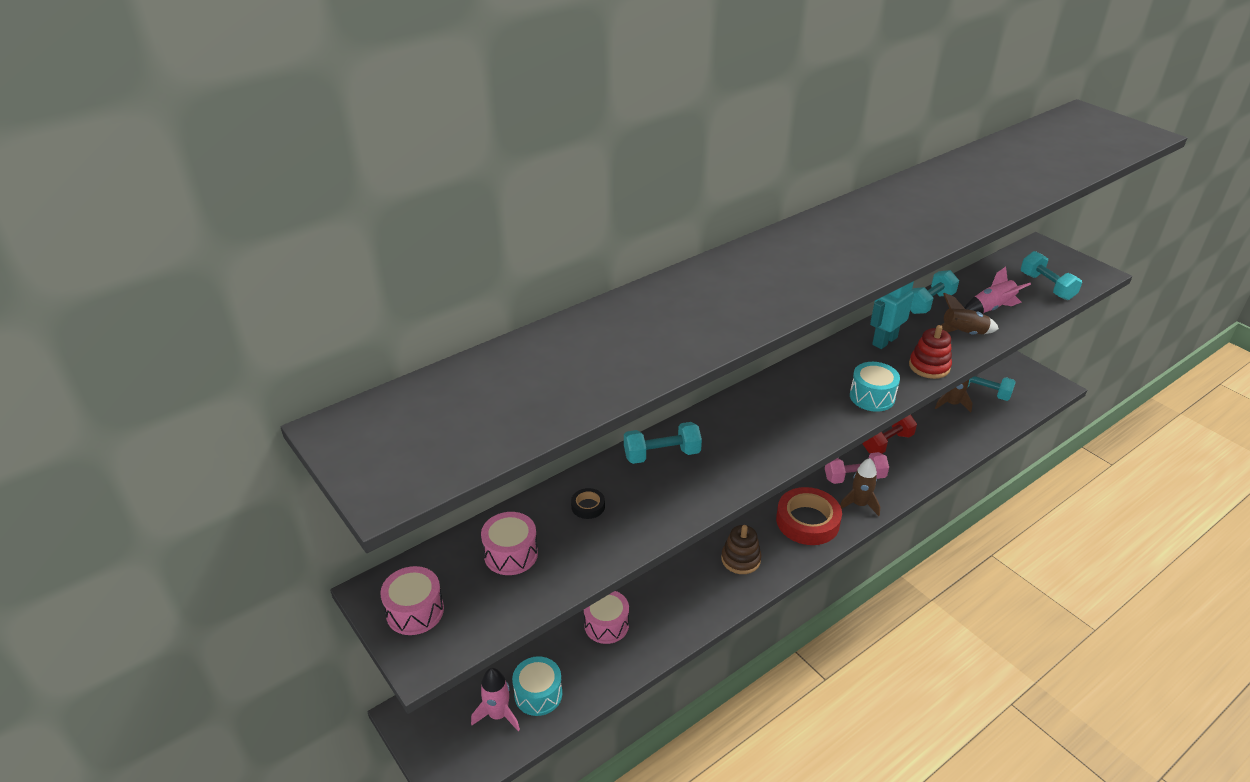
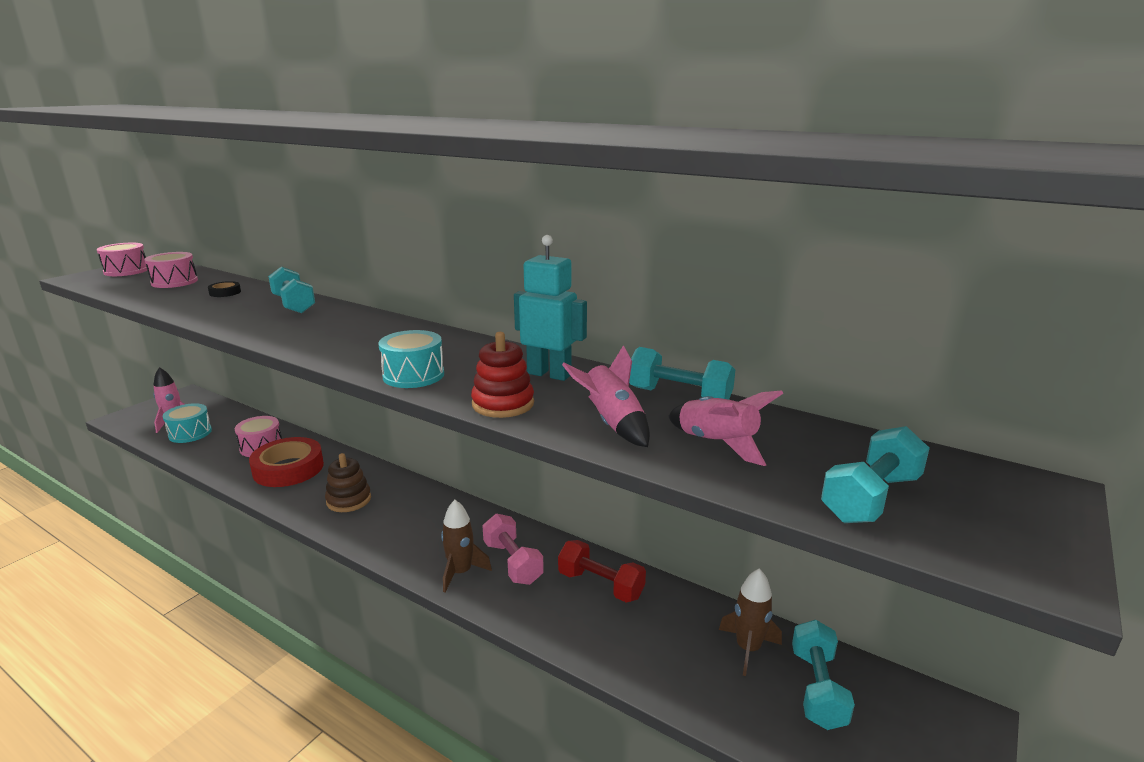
camera: 70 degrees right, 15 degrees down
(807, 521) = (418, 535): red tape -> red tape (288, 468)
(963, 334) = (612, 423): brown rocket -> pink rocket

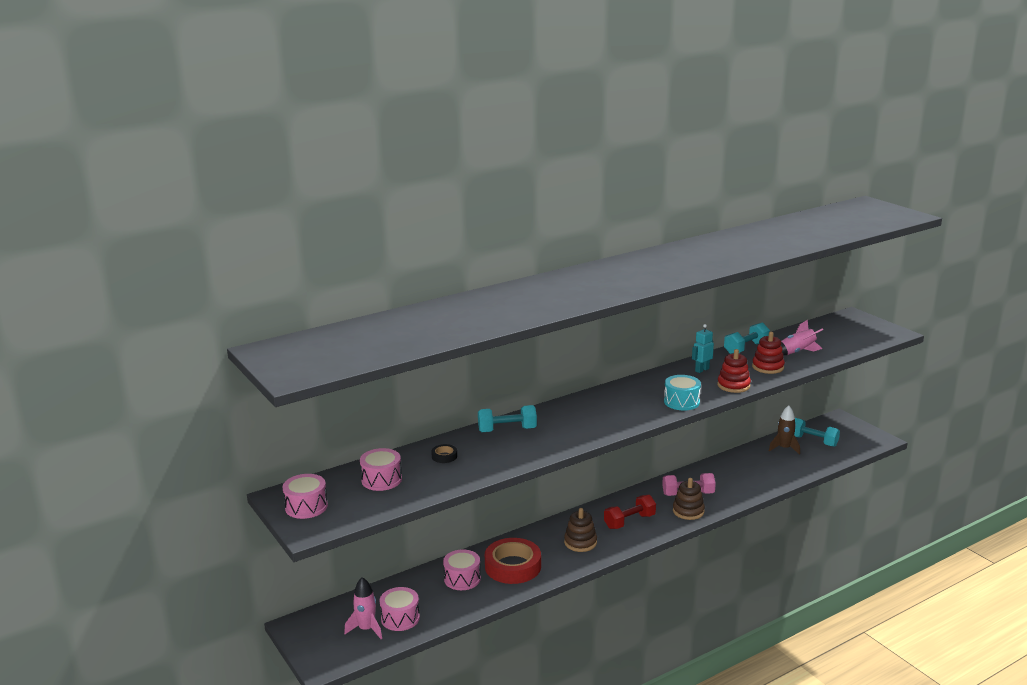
camera: 65 degrees left, 0 degrees up
(190, 433) = (400, 618): turquoise drum -> pink drum
(460, 572) = (688, 511): brown rocket -> brown stacking toy
(549, 374) = (702, 370): turquoise robot -> turquoise robot, size x0.64
(600, 585) = (721, 472): red dumbbell -> red dumbbell (629, 521)
(612, 423) = (768, 367): pink rocket -> red stacking toy
(871, 498) = (848, 340): turquoise dumbbell -> none

